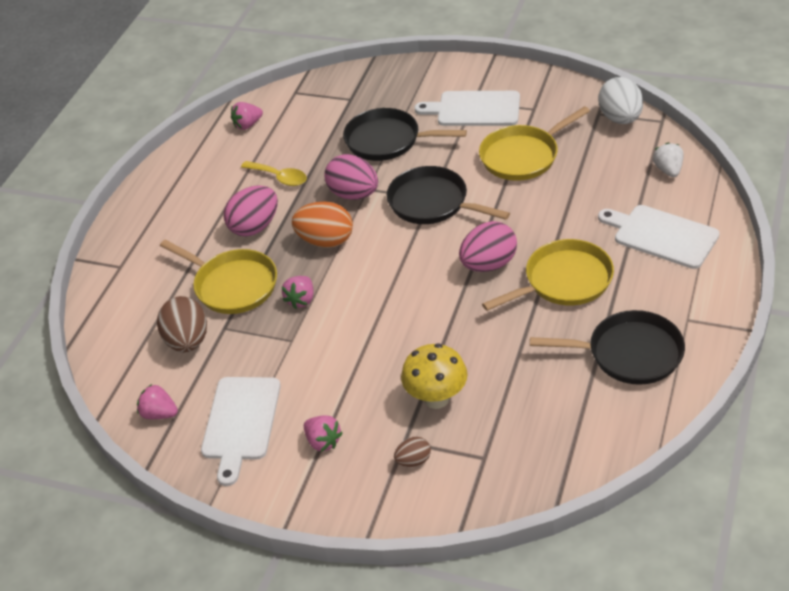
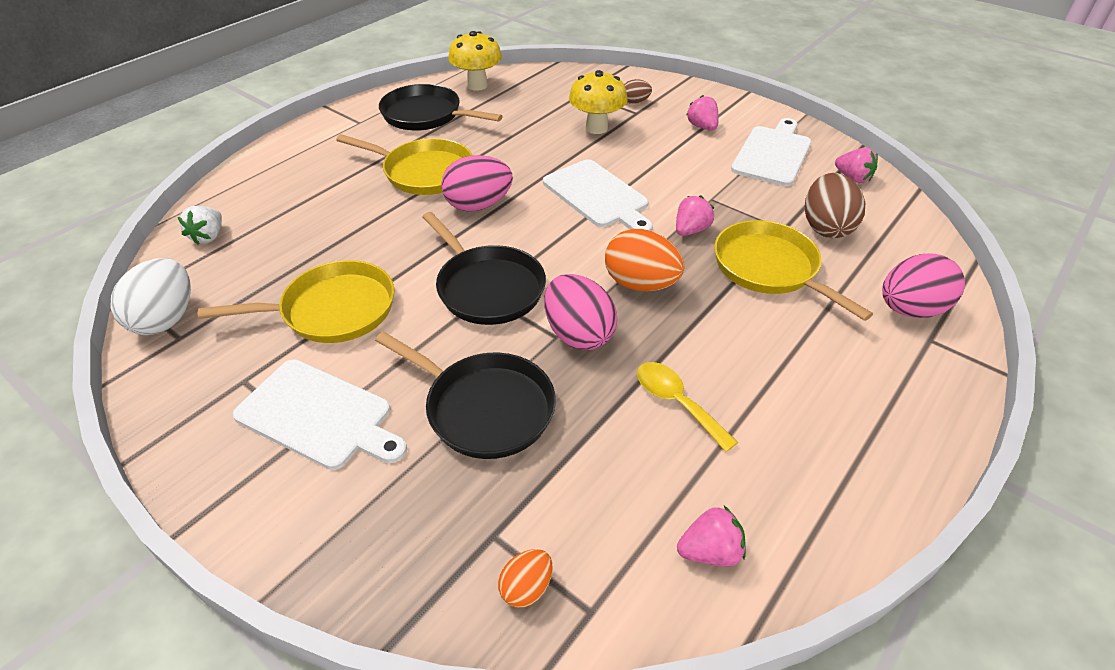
camera: 165 degrees left, 0 degrees up
(255, 227) = (730, 333): pink egg -> pink egg (910, 309)
(326, 89) = (526, 588): none -> orange egg
(564, 281) = (424, 172): yellow pan -> yellow pan turned 150 degrees counterclockwise
(616, 425) = (477, 85): none -> yellow mushroom
(661, 235) = (299, 181): white cutting board -> white cutting board (598, 196)

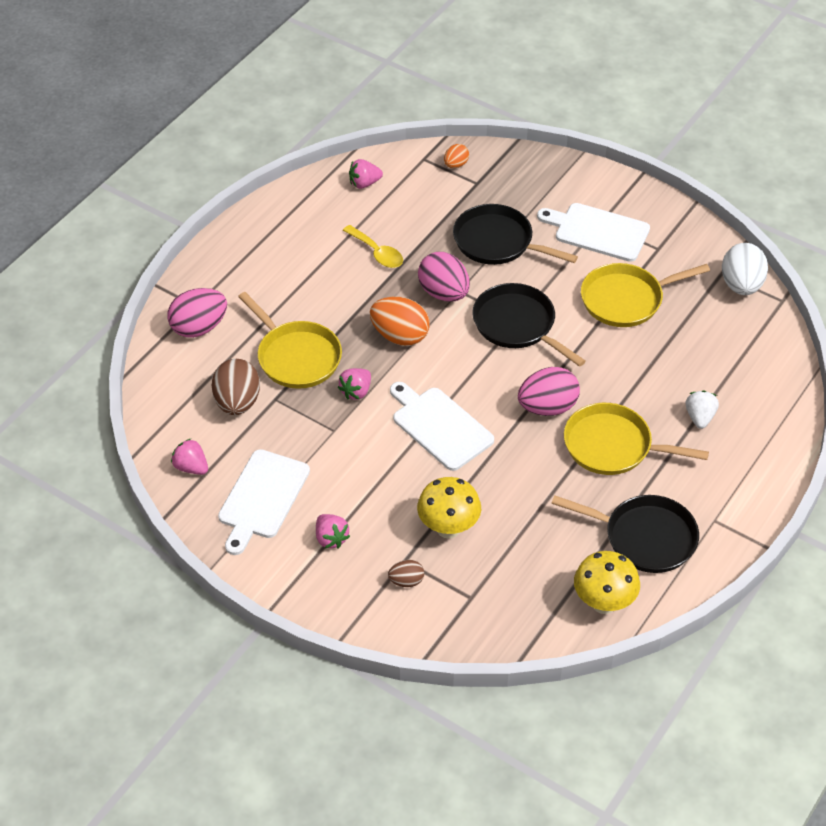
camera: 175 degrees right, 5 degrees up
(208, 236) = (764, 357): white strawberry -> white strawberry (700, 417)

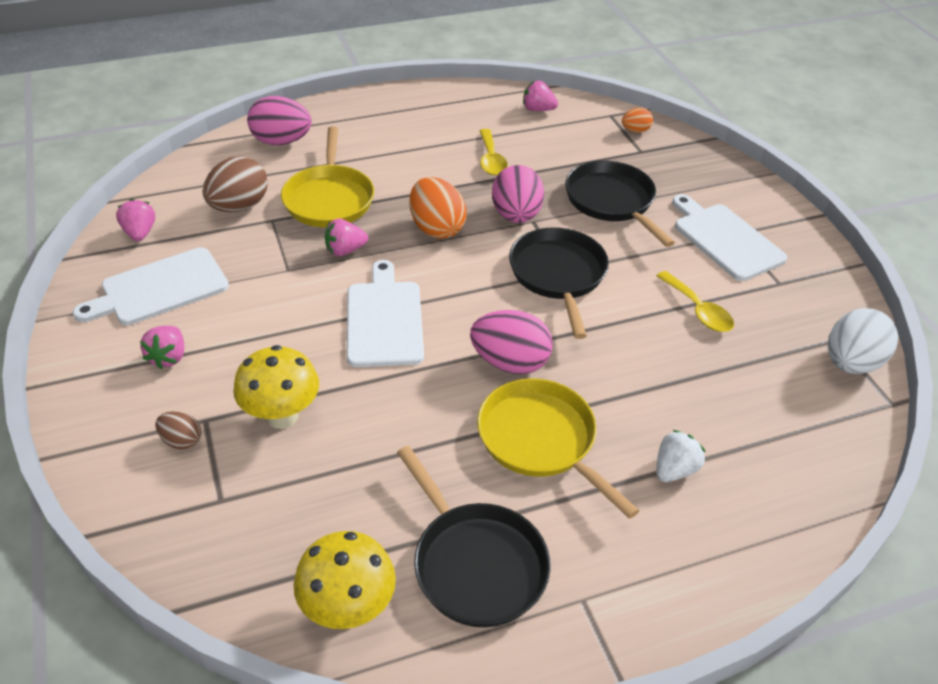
camera: 35 degrees right, 5 degrees down
(626, 299) = (698, 310): yellow pan -> yellow spoon

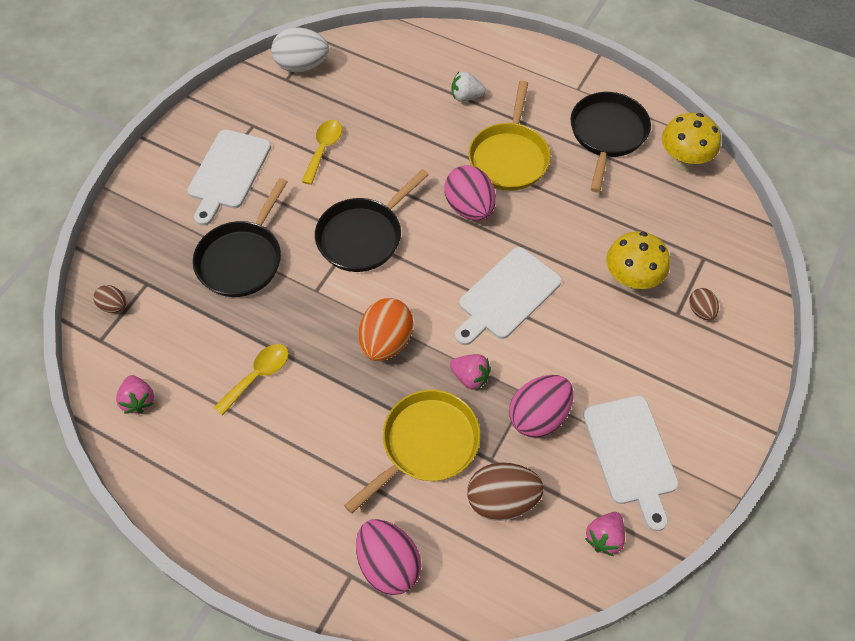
camera: 130 degrees left, 15 degrees up
(159, 288) = (631, 454): white cutting board -> white cutting board turned 60 degrees clockwise
(168, 357) = (667, 381): pink strawberry -> none
(516, 216) = (320, 304): pink egg -> pink egg (538, 416)
(635, 131) = (114, 306): orange egg -> brown egg

